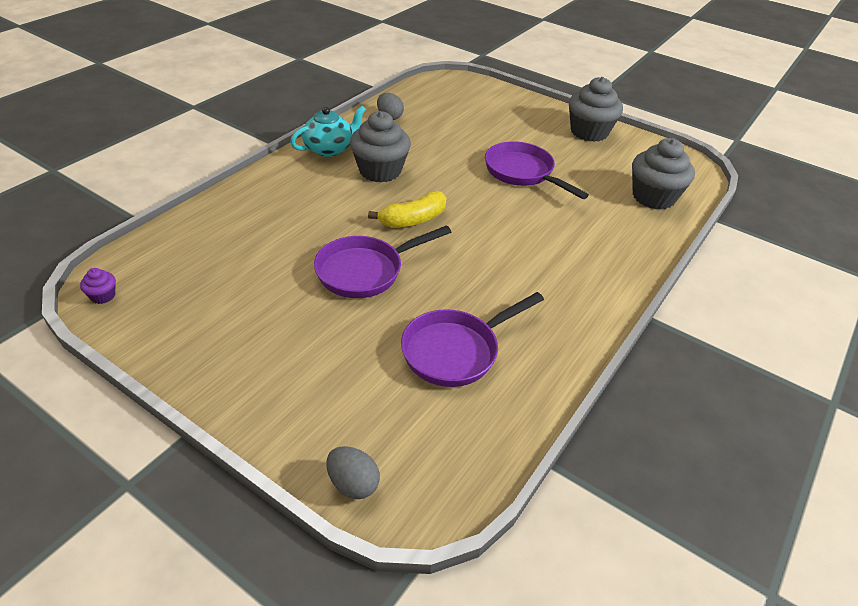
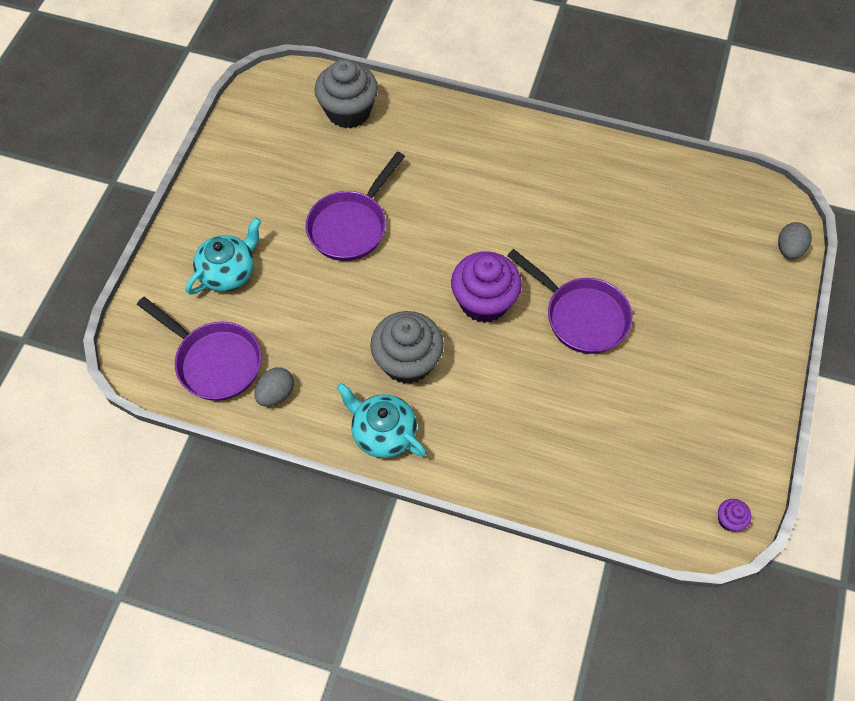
camera: 105 degrees left, 20 degrees up
(413, 220) = (484, 301): yellow banana -> purple cupcake
(456, 351) = (640, 222): purple pan -> purple pan (214, 361)
(500, 117) = (228, 272): none -> turquoise teapot
(589, 132) = (231, 178): grey cupcake -> none

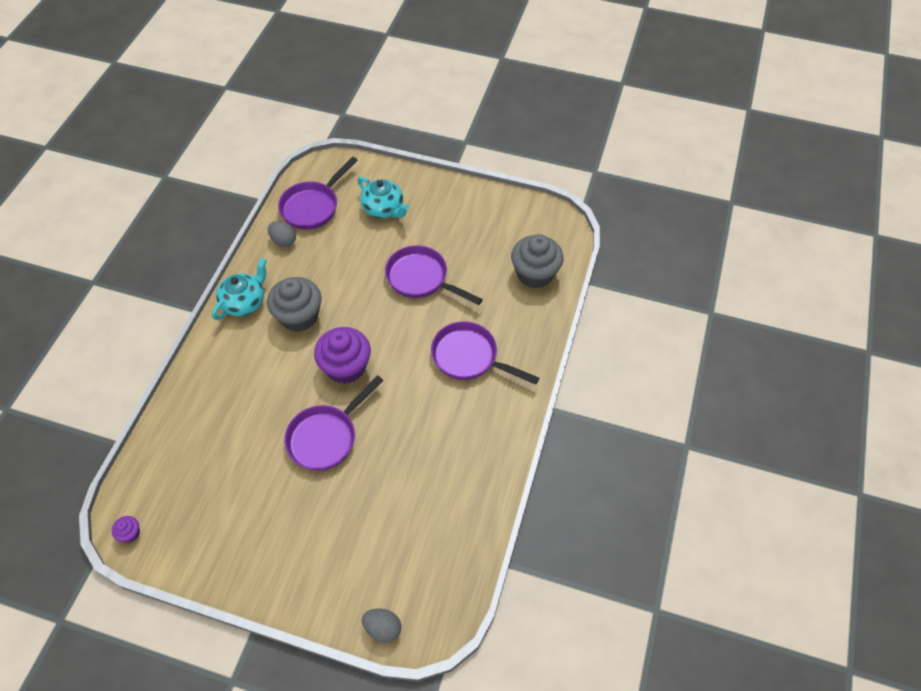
camera: 90 degrees right, 5 degrees down
(467, 176) = (469, 357): none -> purple pan

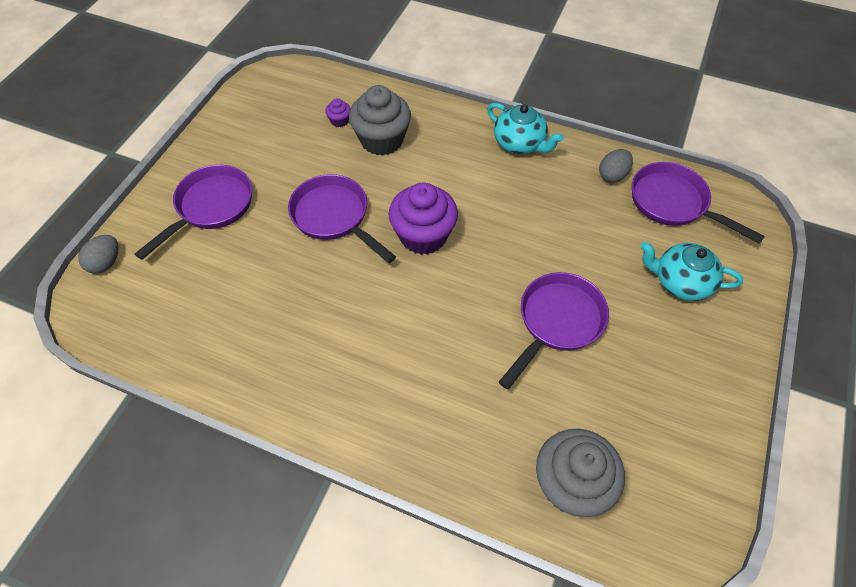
camera: 95 degrees right, 0 degrees up
(130, 533) = (267, 78): purple cupcake -> purple cupcake (339, 121)
(299, 316) = (498, 191): grey cupcake -> grey cupcake (382, 140)
(384, 209) = (680, 282): turquoise teapot -> turquoise teapot turned 60 degrees clockwise
(469, 357) = (423, 373): purple pan -> purple pan (211, 207)

